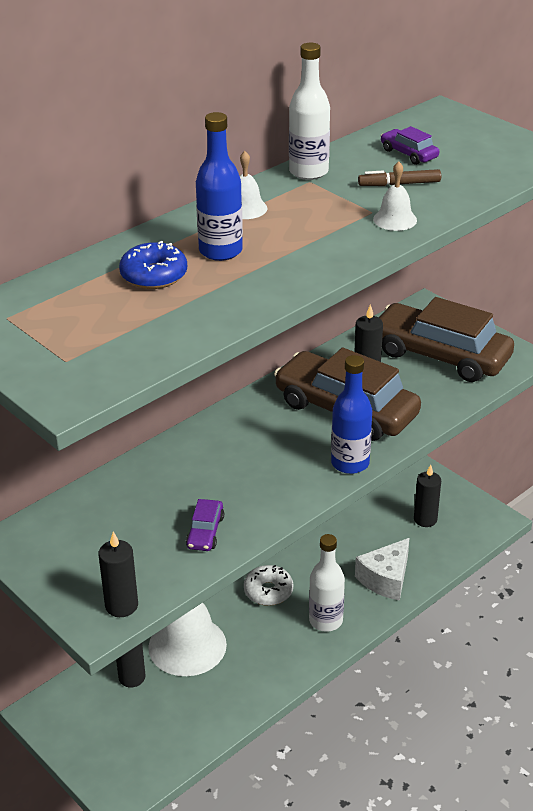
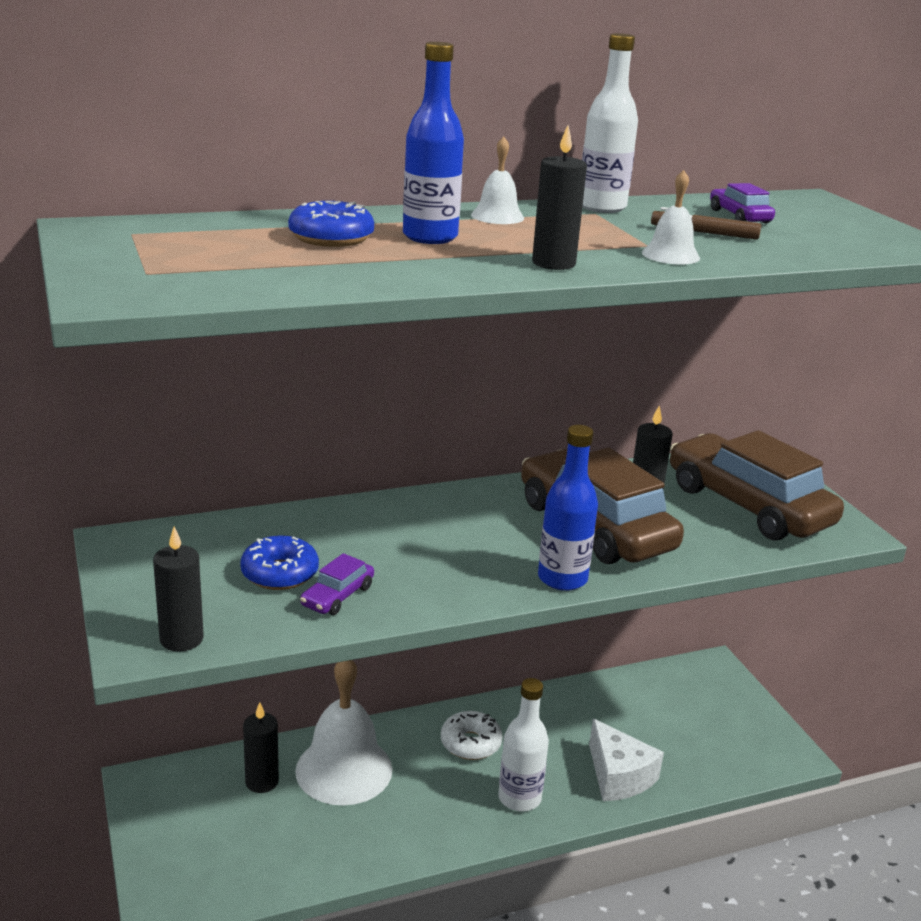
camera: 20 degrees right, 10 degrees down
(150, 527) = (280, 573): none -> blue donut
(385, 579) = (618, 776): white cheese -> white cheese turned 90 degrees counterclockwise
(425, 519) = (702, 727): black candle -> black candle (553, 263)

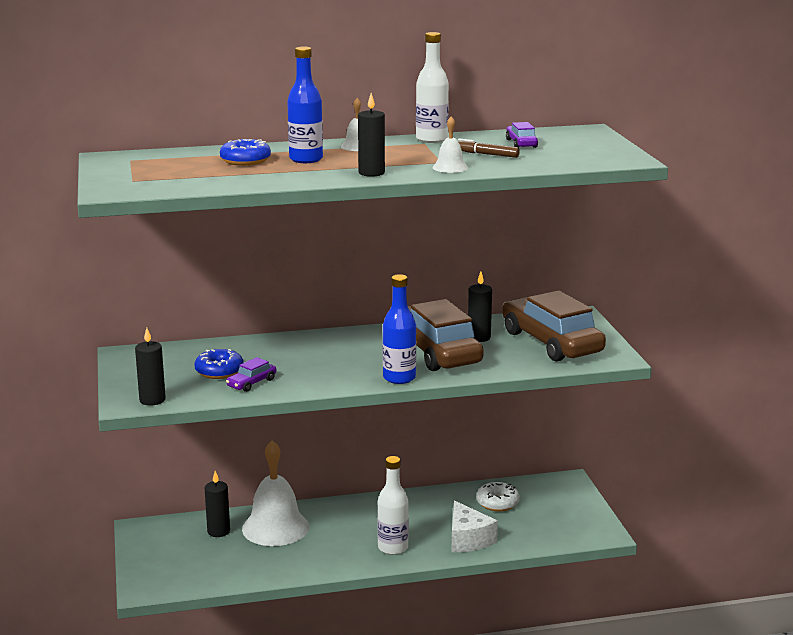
camera: 10 degrees right, 5 degrees down
(470, 743) = (368, 517): white donut -> white donut (497, 503)

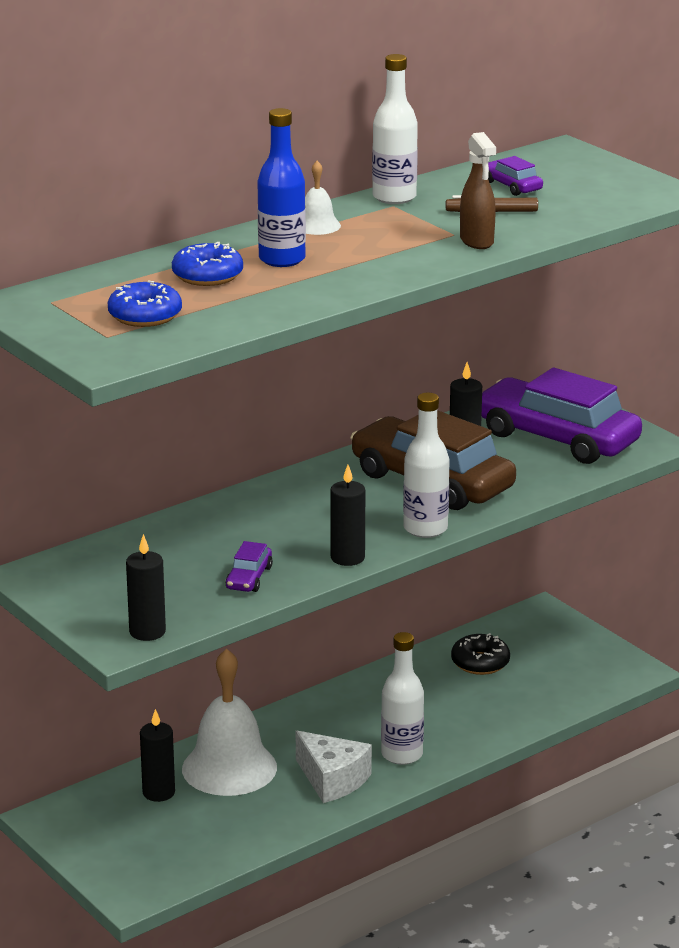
camera: 25 degrees left, 5 degrees up
(219, 371) = (188, 571): blue donut -> blue donut (145, 316)
(371, 173) = (394, 268): black candle -> black candle (347, 558)
(399, 378) = (425, 529): blue bottle -> white bottle
(450, 167) = (477, 241): white bell -> brown spray bottle
(468, 539) = (484, 720): white cheese -> white cheese (332, 780)
(497, 503) = (480, 663): white donut -> black donut
(551, 342) = (557, 438): brown car -> purple car

